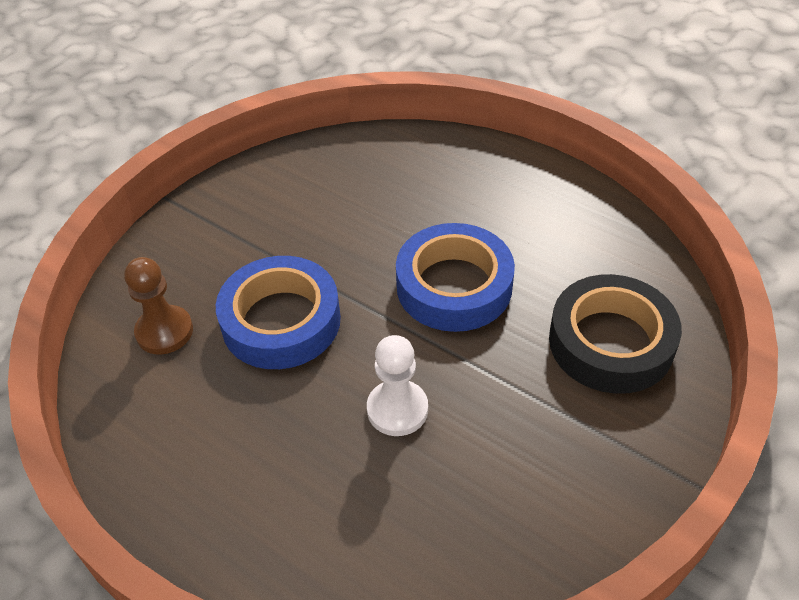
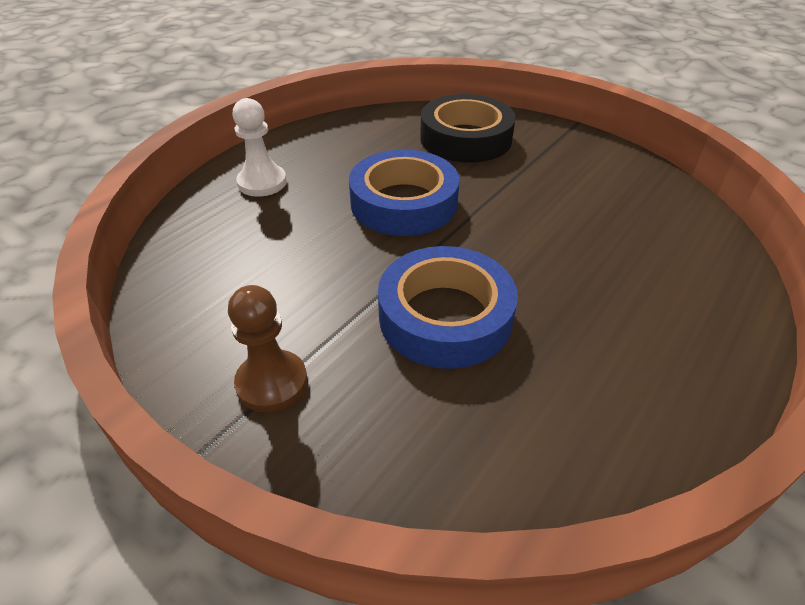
camera: 90 degrees left, 5 degrees down
(164, 331) = (463, 427): brown pawn -> brown pawn (272, 383)
(397, 409) = (546, 238): white pawn -> white pawn (262, 182)

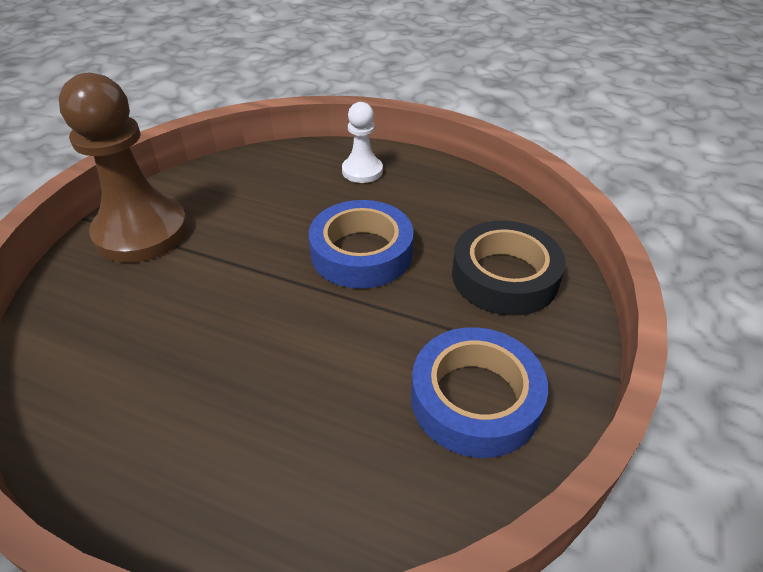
camera: 75 degrees right, 0 degrees up
(272, 383) = (141, 232): brown pawn -> brown pawn, size x1.96
(445, 316) = (210, 302): blue tape -> blue tape (475, 399)

